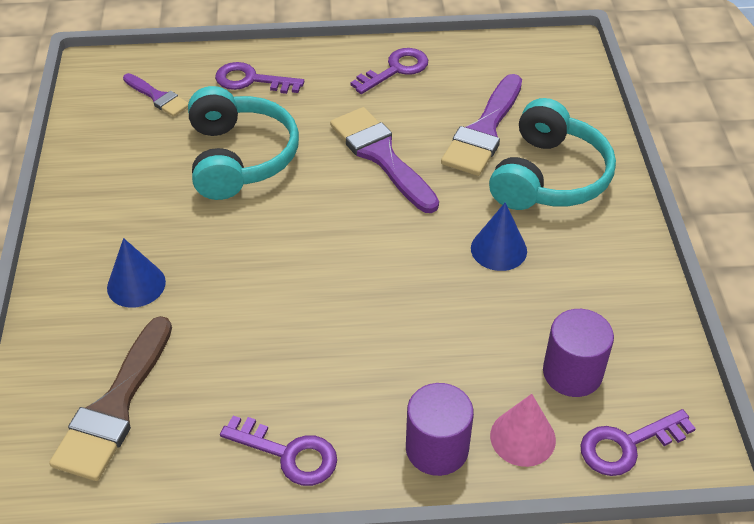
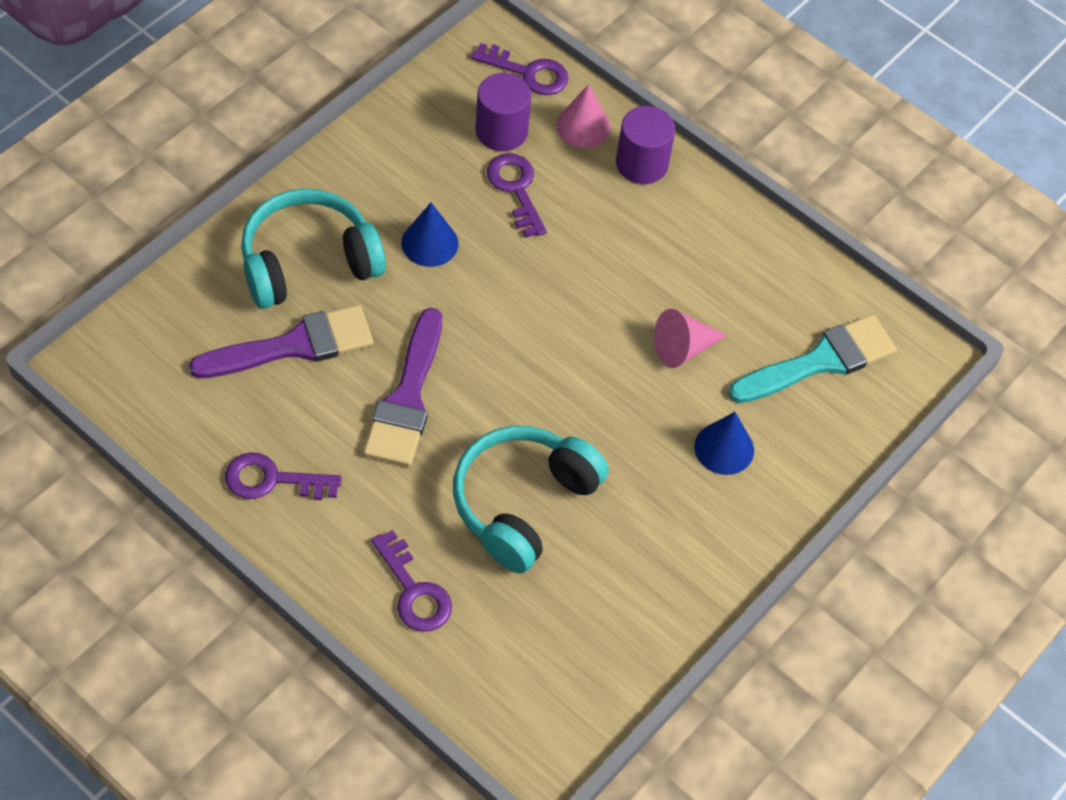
camera: 140 degrees left, 10 degrees up
(115, 407) = (820, 361): brown brush -> turquoise brush
(158, 97) = (521, 650): purple brush -> none
(237, 327) = (683, 348): none -> pink cone
(289, 454) = (735, 236): purple key -> purple key (516, 189)

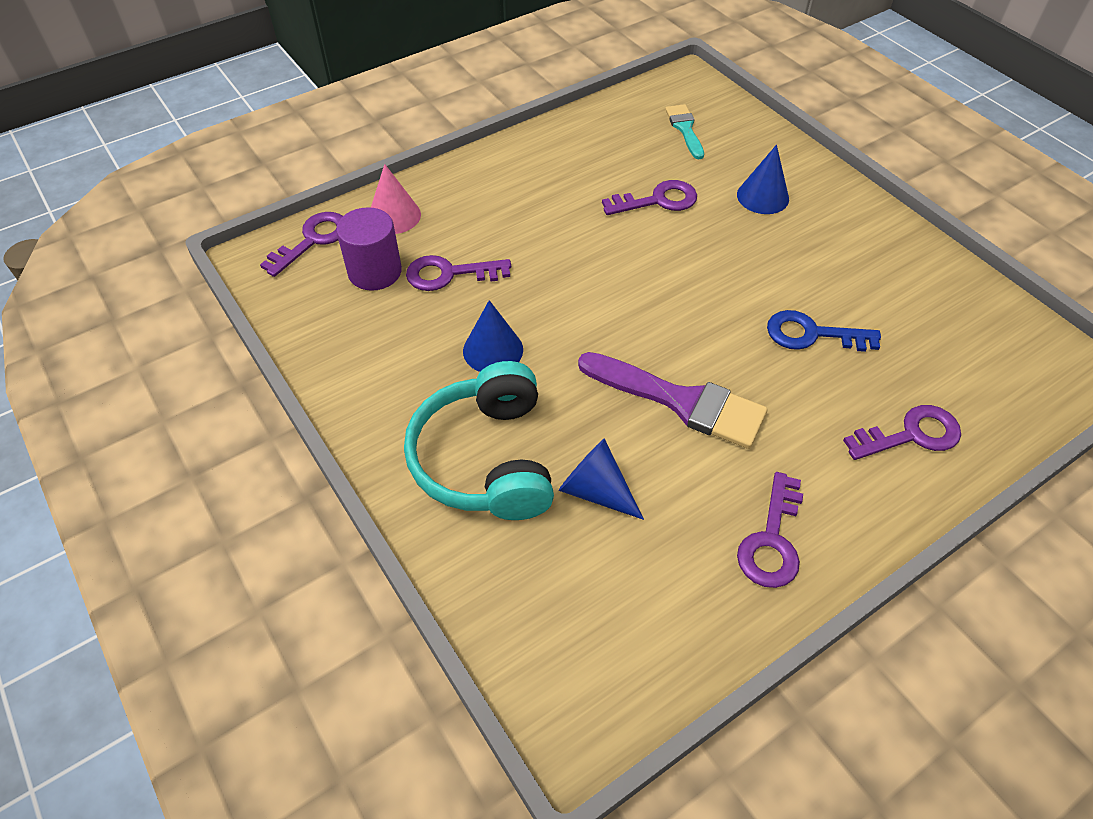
camera: 70 degrees left, 5 degrees down
(294, 345) = (595, 490): purple brush -> blue cone
(522, 503) = (812, 334): turquoise headphones -> blue key
(641, 164) = (452, 187): purple cylinder -> none
(683, 348) = (658, 200): pink cone -> purple key
(820, 361) = (685, 129): turquoise brush -> turquoise brush, size x0.56

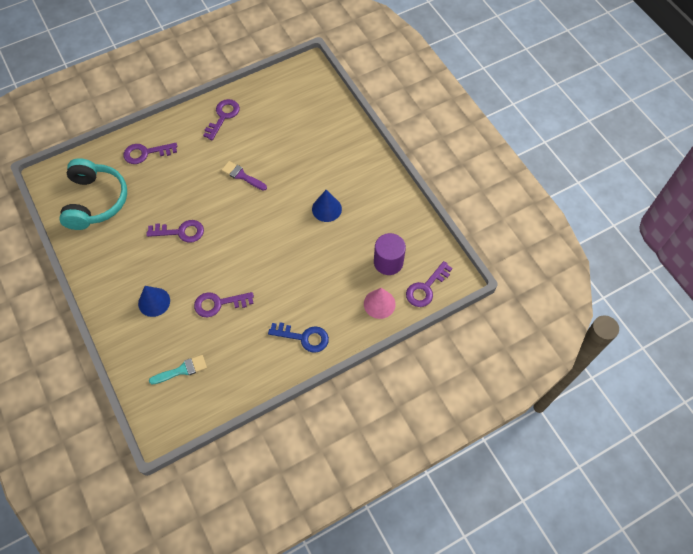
camera: 175 degrees left, 10 degrees up
(449, 274) = (347, 257): purple key -> purple key (181, 232)
(486, 459) = (333, 156): turquoise headphones -> turquoise headphones (95, 201)
(595, 490) = (289, 140): blue cone -> none
(681, 401) = (242, 176): purple brush -> purple brush, size x0.56
(685, 129) = (182, 370): turquoise brush -> turquoise brush turned 105 degrees counterclockwise
(812, 334) = (166, 206): blue key -> blue key (304, 337)

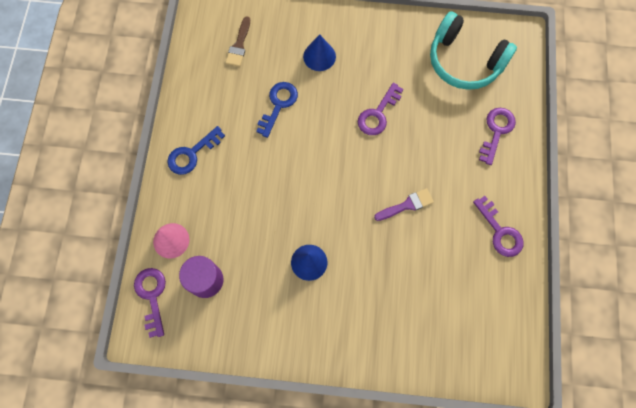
camera: 125 degrees right, 10 degrees up
(182, 370) = (239, 45): turquoise brush -> brown brush
(218, 304) = (278, 105): purple key -> blue key

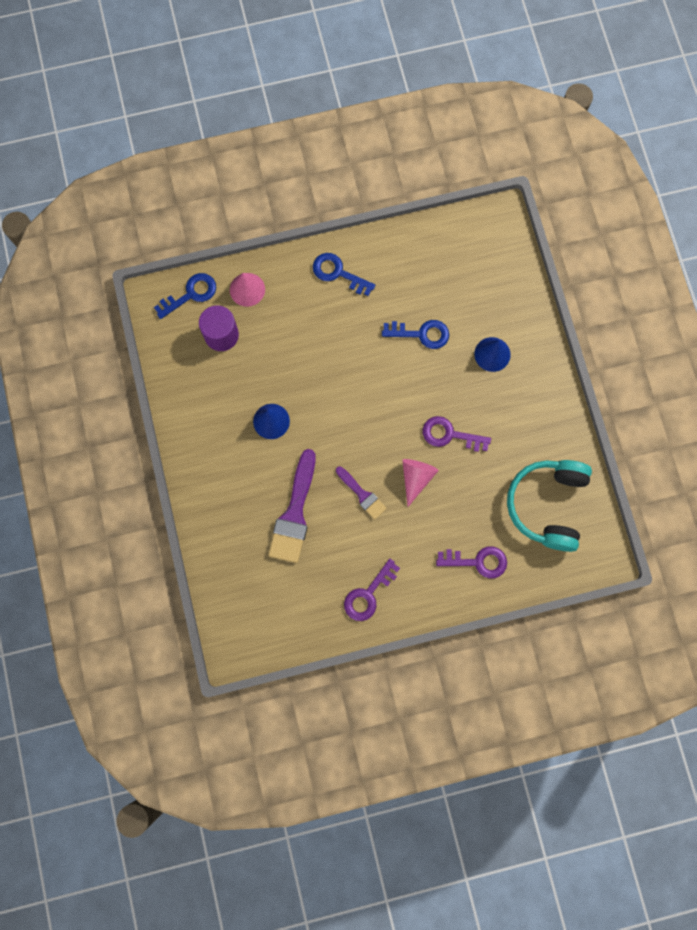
camera: 70 degrees right, 5 degrees up
(152, 296) = (191, 294): purple key -> blue key
(239, 45) = (472, 270): brown brush -> none
(405, 271) = (294, 513): none -> purple brush
(406, 154) = (416, 478): none -> pink cone

